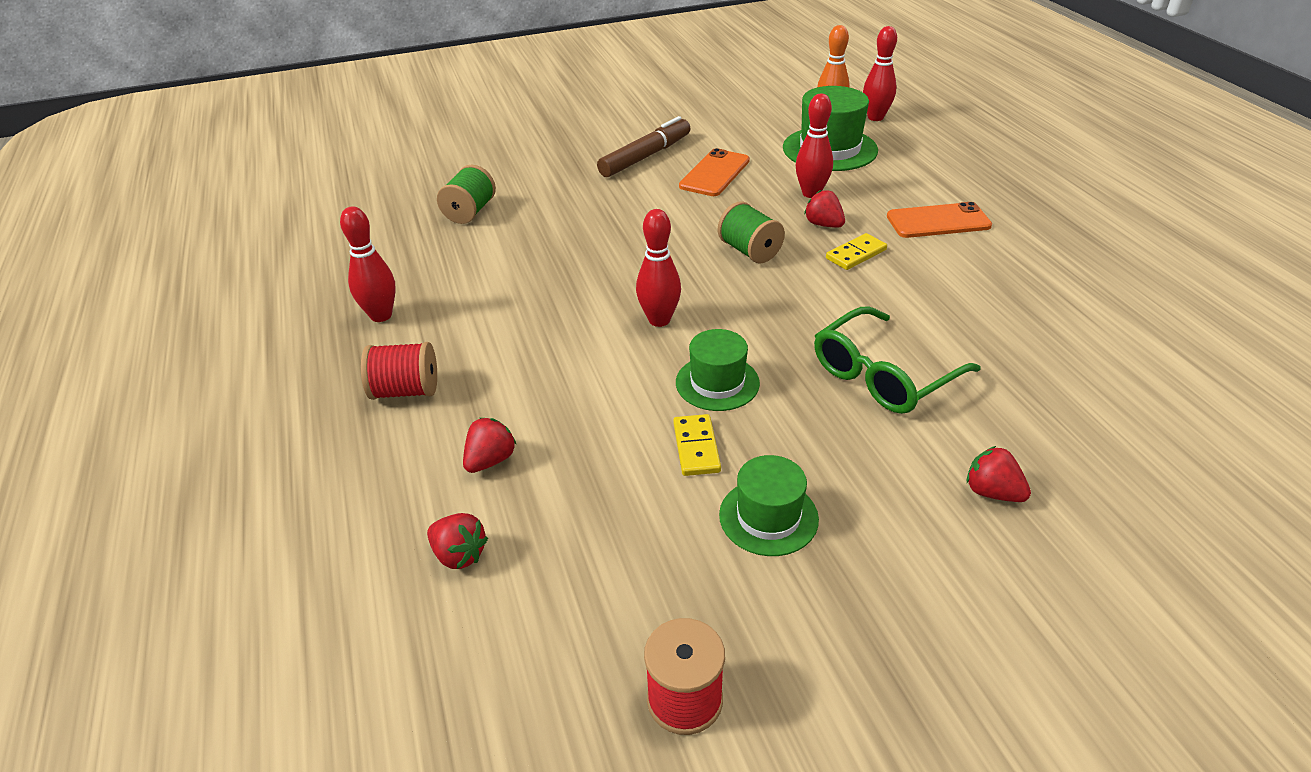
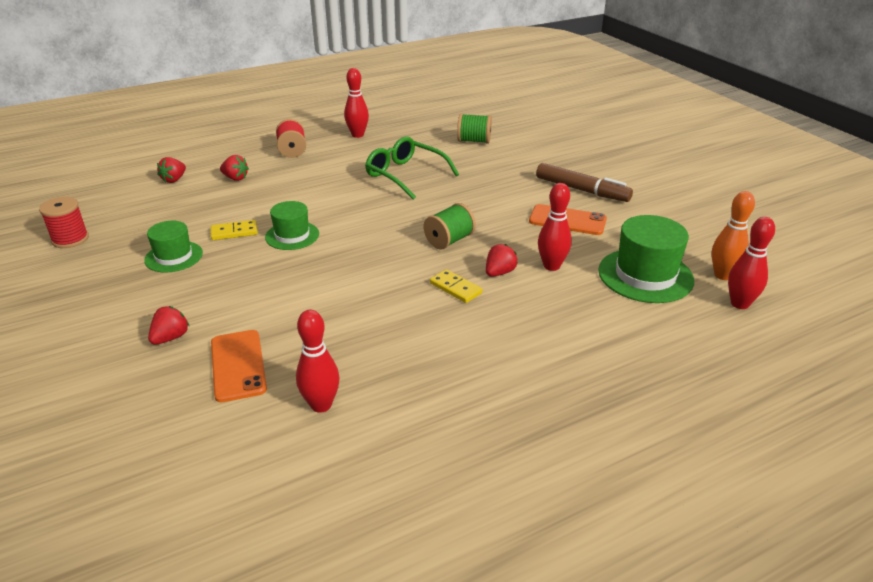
camera: 80 degrees right, 5 degrees down
(659, 320) = (358, 212): red bowling pin -> red bowling pin (321, 405)
(884, 375) = (296, 298): green glasses -> green glasses (405, 175)
(938, 221) = (525, 335): orange phone -> orange phone (238, 365)

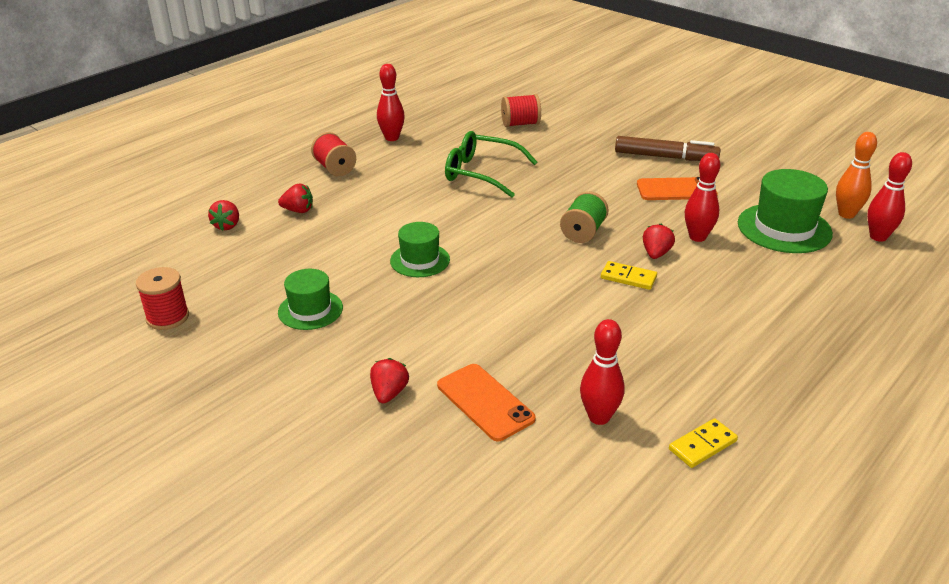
camera: 20 degrees left, 0 degrees up
(234, 232) = (353, 269): yellow domino -> yellow domino (702, 445)
(474, 141) = (520, 124): green spool -> red spool

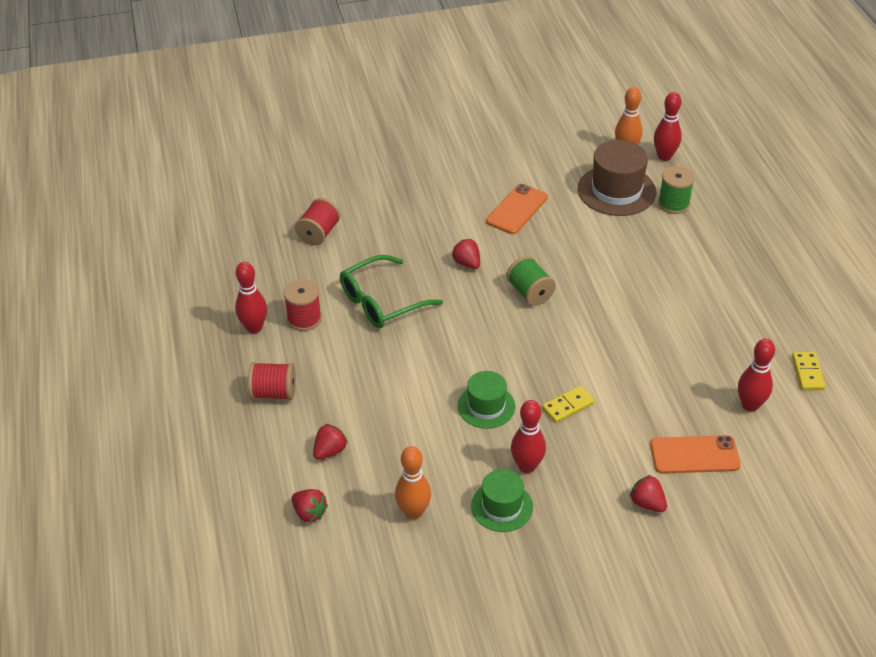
camera: 55 degrees left, 10 degrees up
(168, 317) = (434, 609): red spool -> red spool (304, 319)
(266, 269) = (413, 512): none -> orange bowling pin
(628, 278) = (610, 303): yellow domino -> yellow domino (568, 406)
(656, 254) = (592, 271): red strawberry -> red strawberry (467, 263)
(665, 157) = (463, 185): brown marker -> none
(697, 237) = (590, 238): red bowling pin -> red bowling pin (527, 466)
(784, 228) = (616, 190): green hat -> brown hat
(820, 265) = (673, 204): none -> green spool

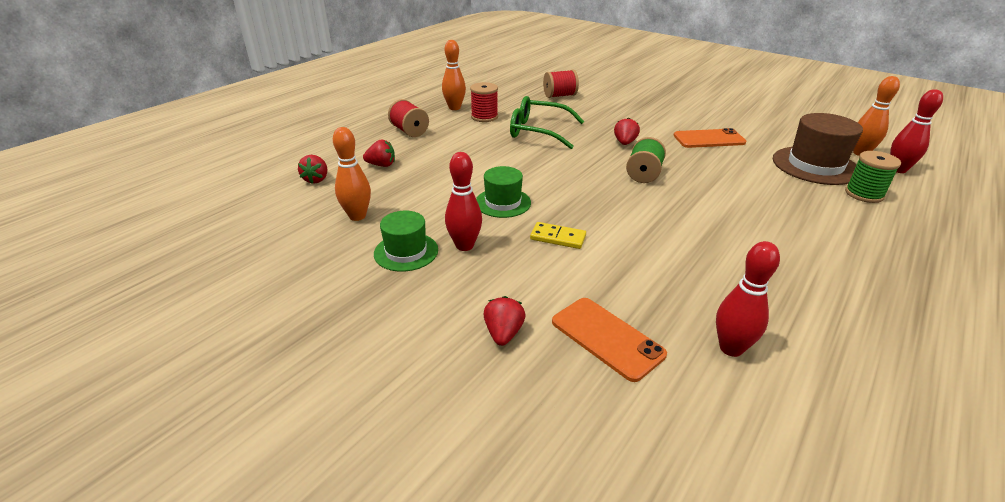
camera: 50 degrees right, 10 degrees down
(254, 328) = (454, 108): red bowling pin -> orange bowling pin
(807, 372) = (851, 374): yellow domino -> none

